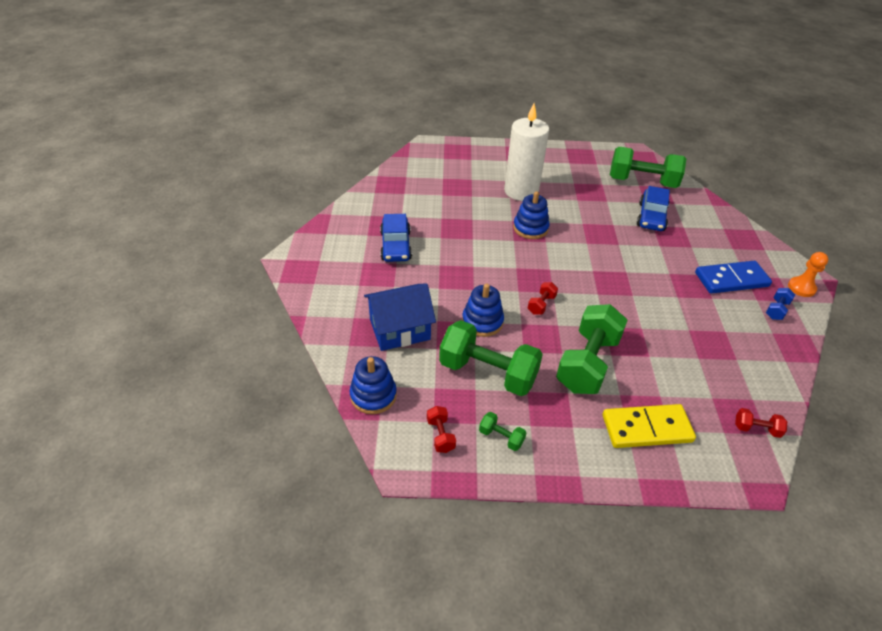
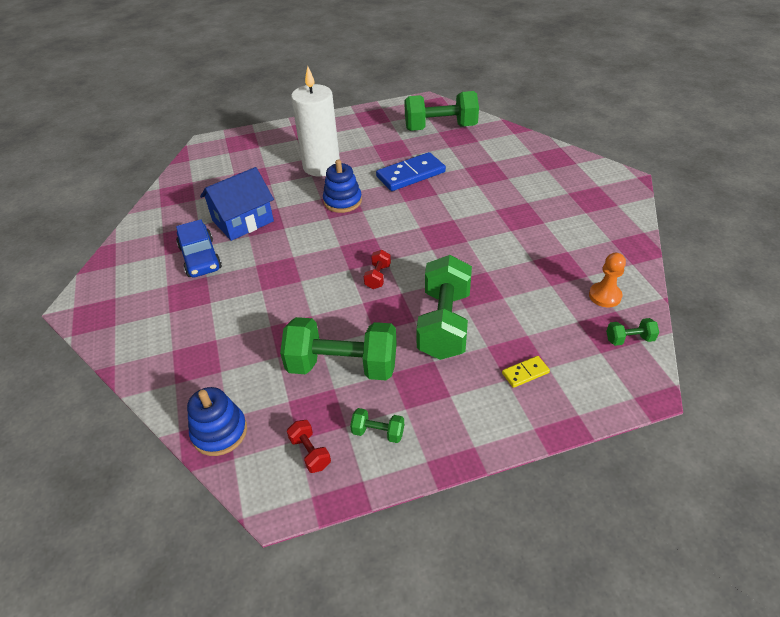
camera: 15 degrees left, 0 degrees up
(399, 329) = (230, 348): blue house -> blue house (243, 221)
(482, 322) = (320, 312): blue stacking toy -> none
(646, 428) = (525, 373): yellow domino -> yellow domino, size x0.48
(651, 217) = (460, 159): blue car -> none
(731, 279) = (555, 200): blue domino -> blue domino (410, 174)
(756, 429) = (629, 339): red dumbbell -> green dumbbell
(776, 310) = (607, 217): blue dumbbell -> none
(801, 288) = (621, 190): orange pawn -> orange pawn (605, 296)

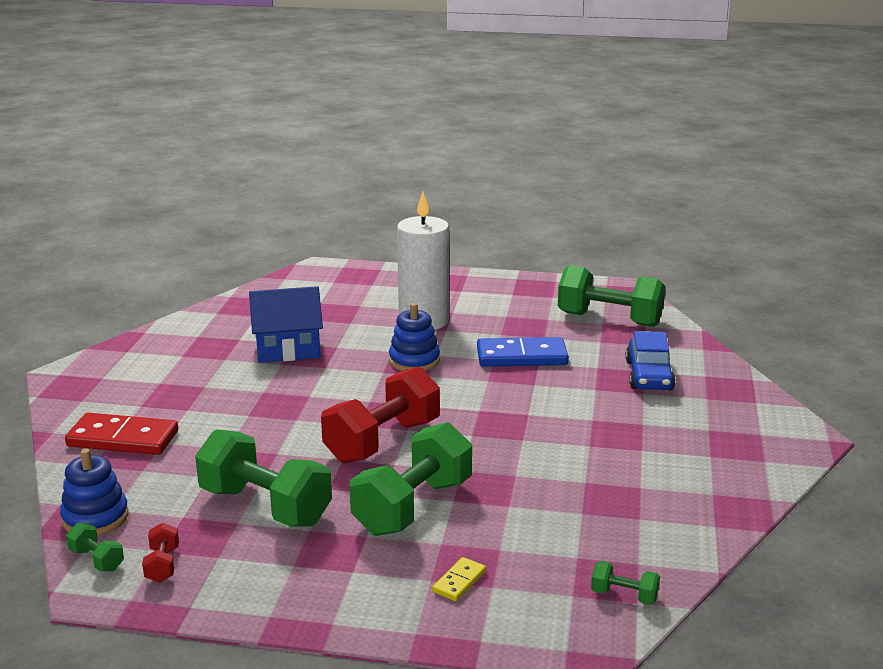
camera: 25 degrees right, 20 degrees down
(180, 348) = (123, 438): none -> red domino
(200, 257) = (214, 369): blue car -> blue car (649, 375)
(378, 276) = (382, 441): red dumbbell -> red dumbbell, size x2.33
(378, 432) = (245, 574): green dumbbell -> green dumbbell (97, 560)
(525, 373) = (459, 581): yellow domino -> yellow domino turned 60 degrees counterclockwise
(605, 296) = (640, 545): orange pawn -> none

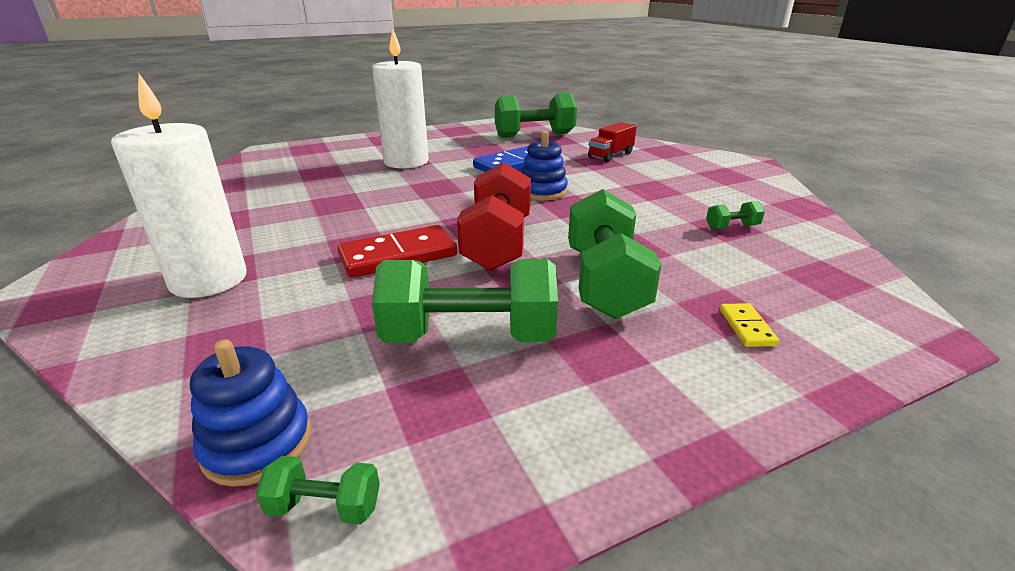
camera: 35 degrees left, 5 degrees up
(123, 438) = (200, 331): red domino -> red domino (398, 255)
(158, 400) = (209, 280): none -> white candle
(162, 565) = (434, 463): red dumbbell -> none
(287, 348) = (308, 204): blue house -> none
(414, 360) = (436, 185): blue stacking toy -> blue stacking toy (542, 191)
(624, 595) = (860, 284): green dumbbell -> green dumbbell (732, 227)
(649, 375) = (610, 155): blue car -> red truck

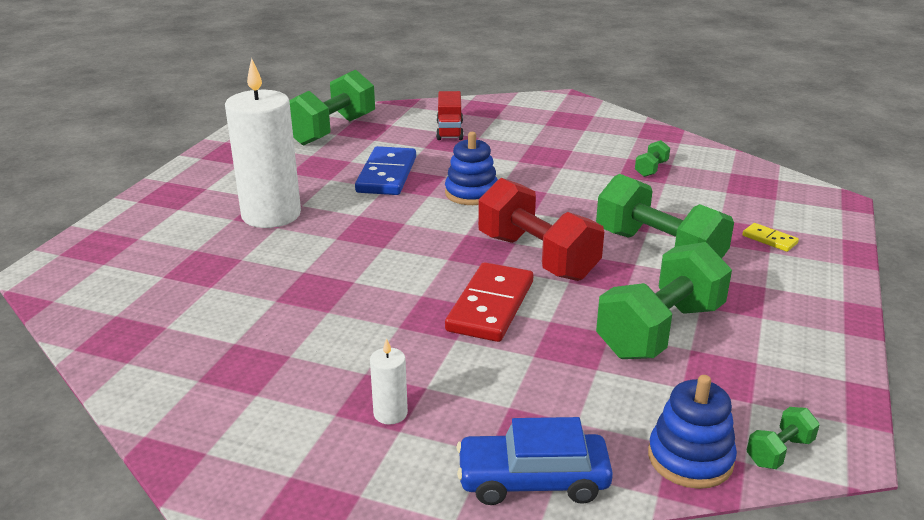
camera: 45 degrees left, 0 degrees up
(157, 370) = (533, 480): none -> blue car
(209, 280) = (390, 413): white candle -> white candle, size x0.41

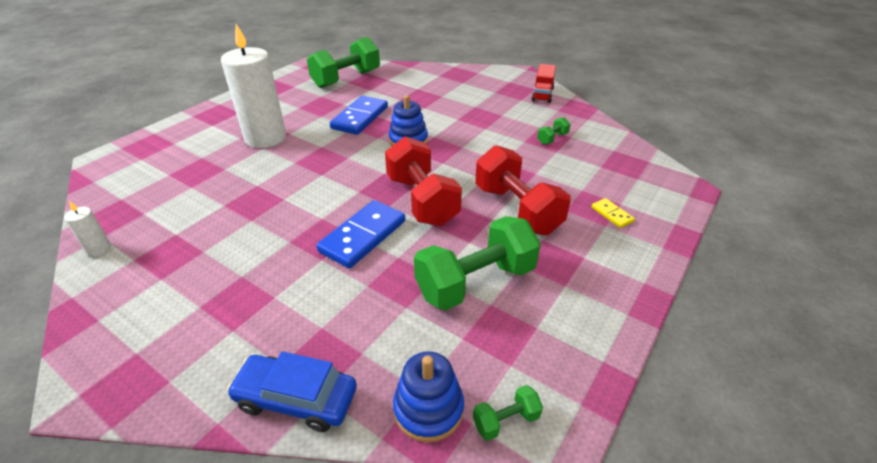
camera: 15 degrees right, 10 degrees up
(390, 413) = (235, 314): white candle -> white candle (99, 249)
(449, 130) = (424, 89): red truck -> red truck (542, 94)
(490, 306) = (363, 236): red domino -> blue domino
(658, 250) = (517, 210): green dumbbell -> red dumbbell

